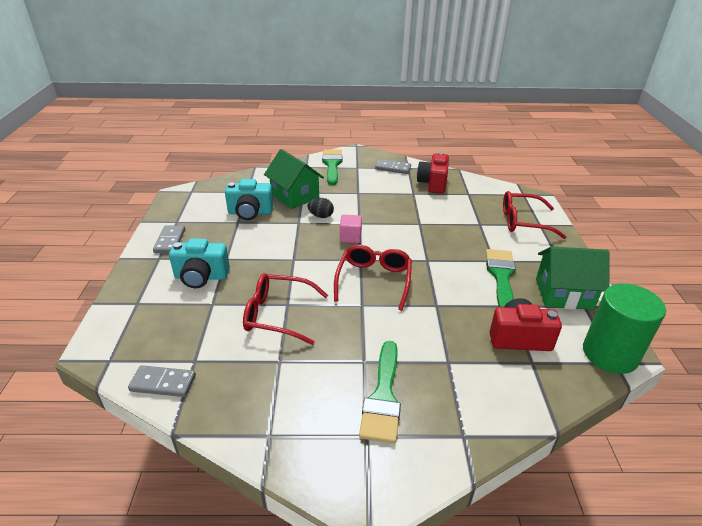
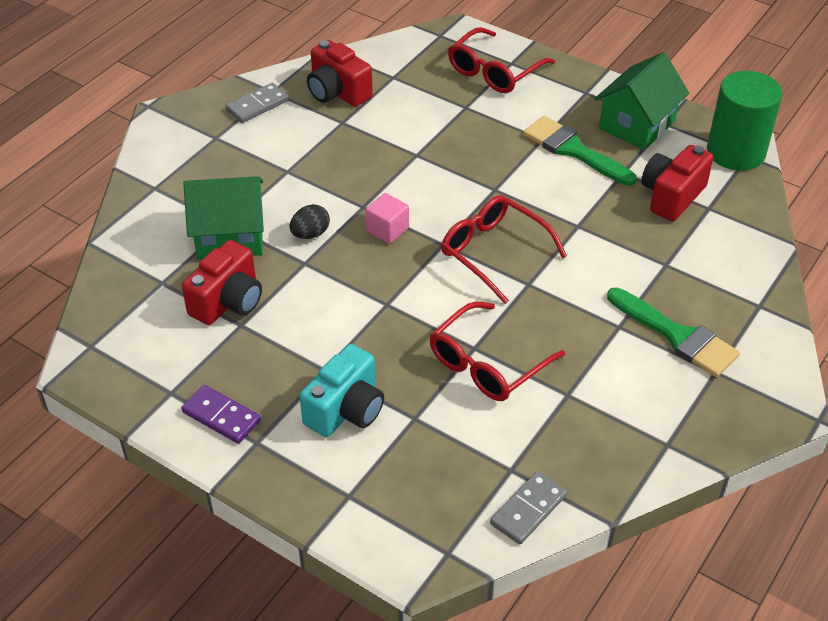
camera: 55 degrees left, 10 degrees up
(170, 241) = (221, 416): grey domino -> purple domino
(250, 212) = (228, 301): turquoise camera -> red camera
(332, 165) = (180, 158): green brush -> none

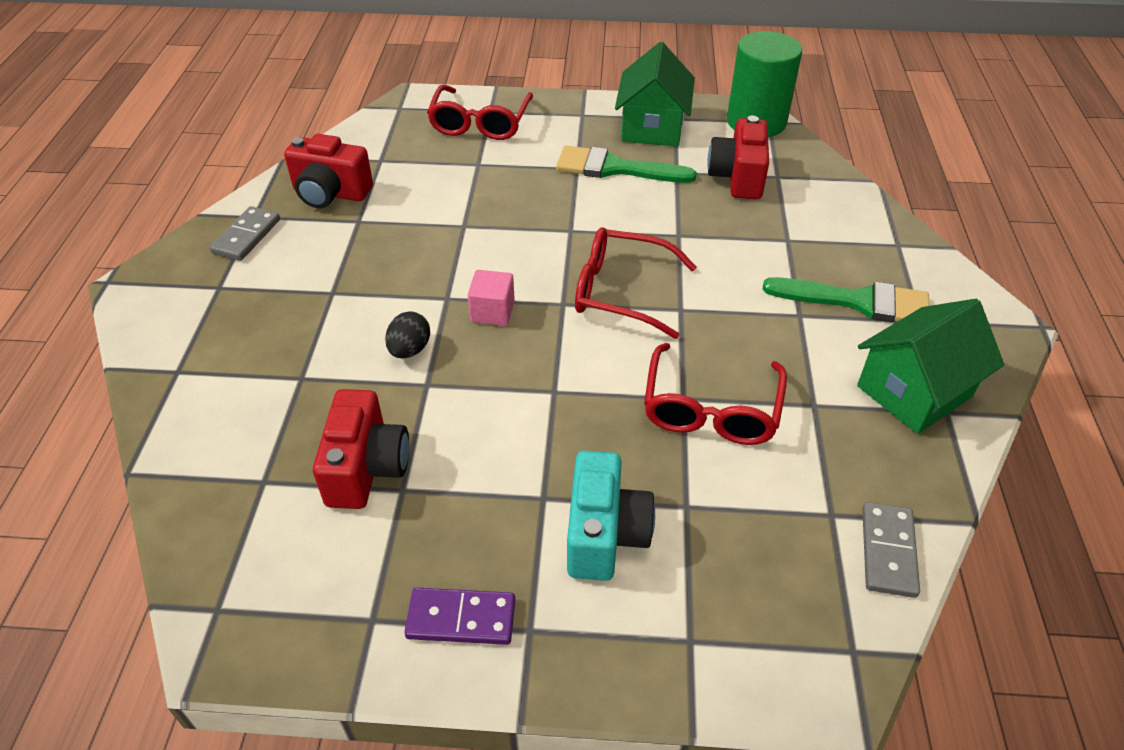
camera: 30 degrees left, 0 degrees up
(230, 237) = (314, 391): green house -> green house (914, 391)

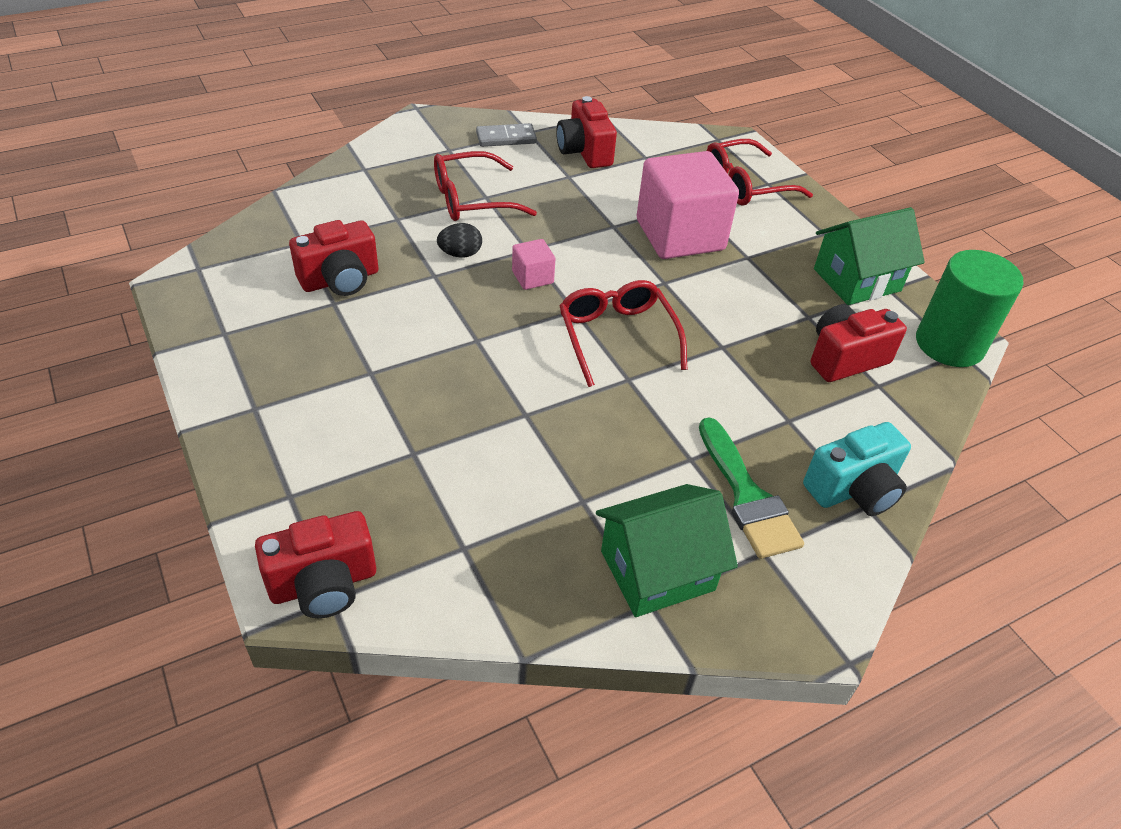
camera: 55 degrees right, 0 degrees up
(461, 618) = (246, 372): purple domino -> none
(514, 192) = (680, 235): none -> pink cube
(604, 534) = (357, 416): turquoise camera -> turquoise camera (853, 489)
(615, 168) = (771, 278): green brush -> none
(711, 409) = (526, 435): red glasses -> red glasses (472, 199)
(830, 651) = (324, 584): none -> red camera
(888, 551) = (447, 597): grey domino -> none
(914, 391) = (657, 570): green house -> green house turned 45 degrees counterclockwise

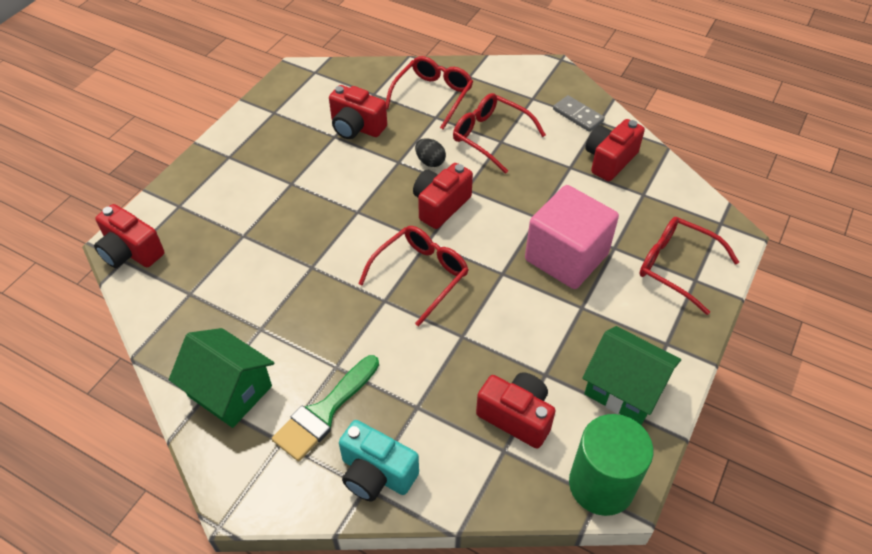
camera: 60 degrees right, 5 degrees up
(362, 205) = (432, 96): none -> red glasses
(532, 277) = (440, 205): pink cube -> red camera

